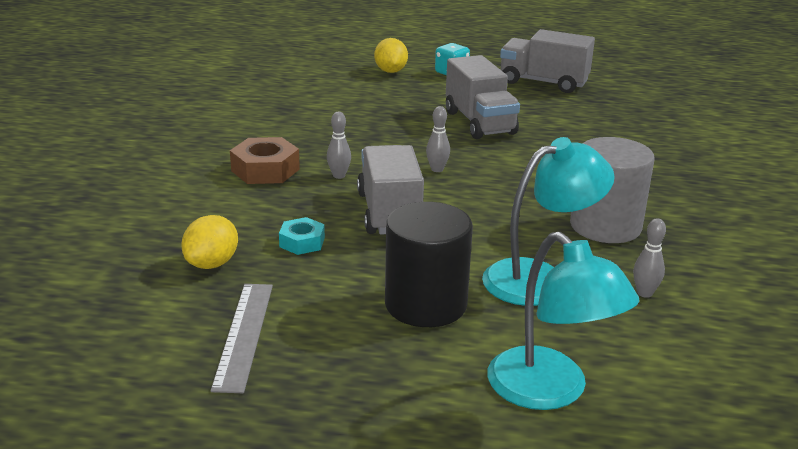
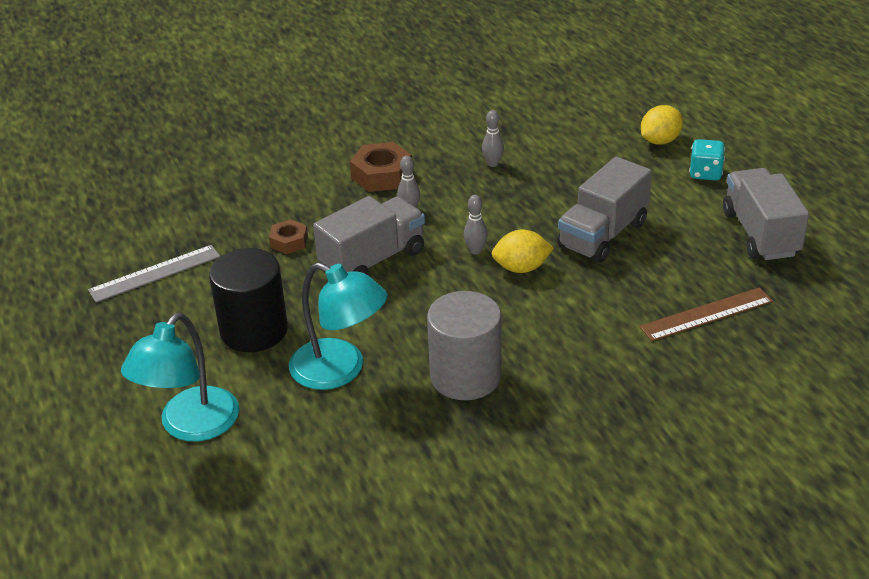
camera: 60 degrees right, 10 degrees up
(212, 264) = (226, 220): yellow lemon -> yellow lemon (521, 268)
(302, 242) = (289, 241): turquoise nut -> brown nut
(615, 124) = (706, 314): none -> brown ruler
(644, 293) = (367, 432): grey bowling pin -> grey bowling pin (493, 164)

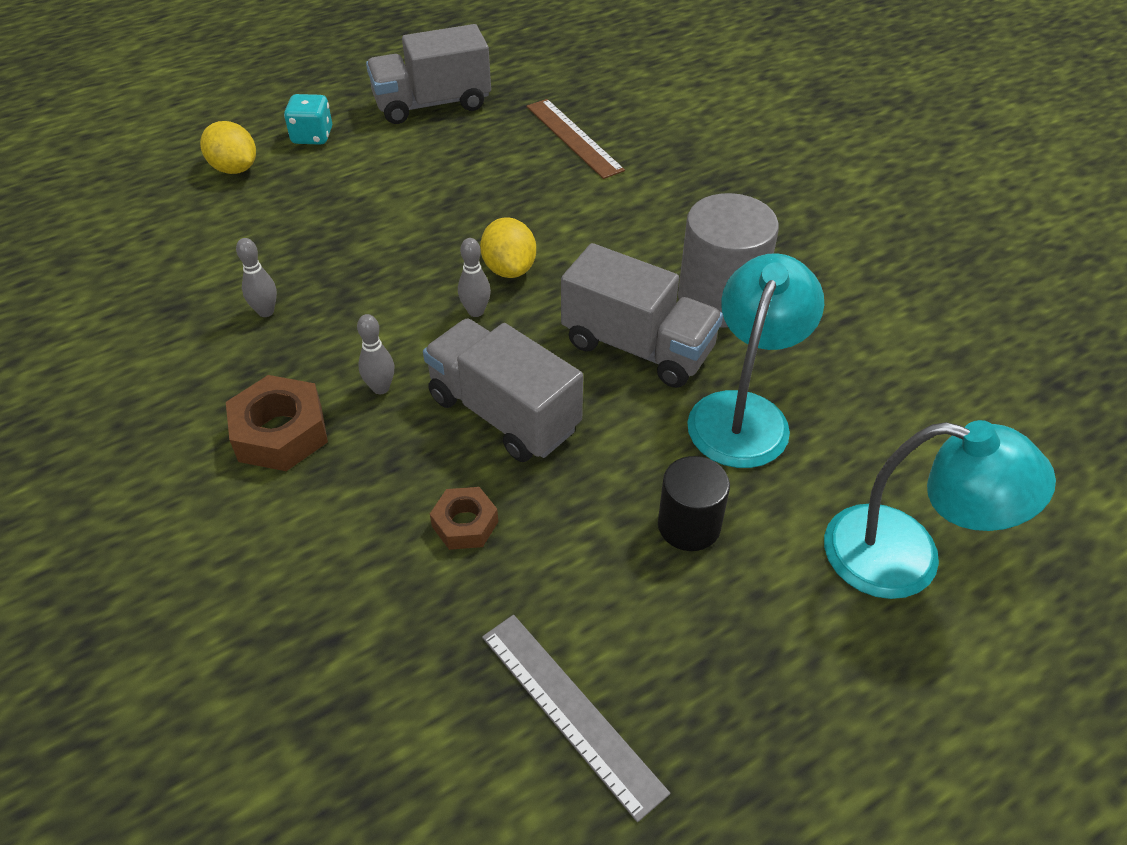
camera: 100 degrees left, 10 degrees up
(254, 330) = (689, 525): black cylinder -> black cylinder, size x0.61
(603, 235) = (437, 208): grey truck -> grey truck (638, 347)

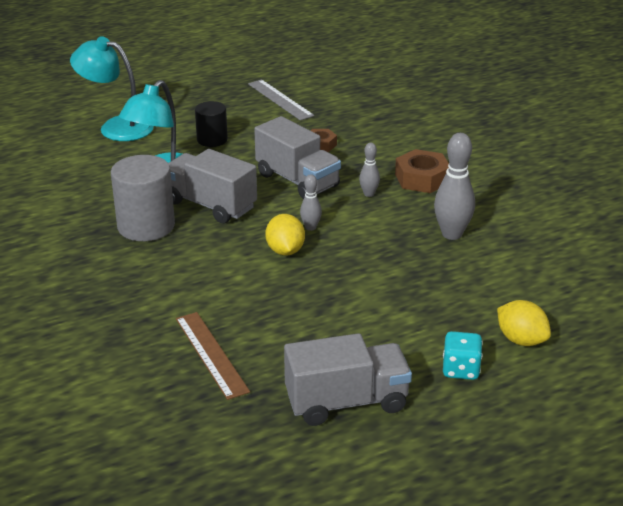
camera: 175 degrees left, 15 degrees down
(266, 311) = (452, 234): grey bowling pin -> grey bowling pin, size x1.85

